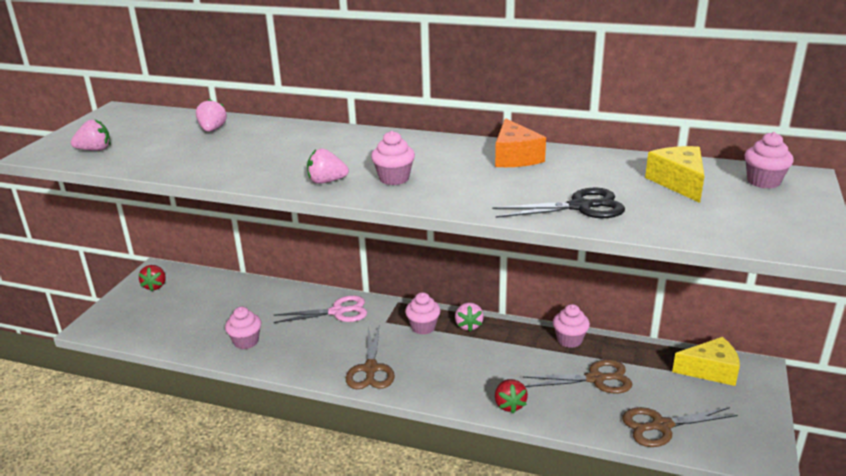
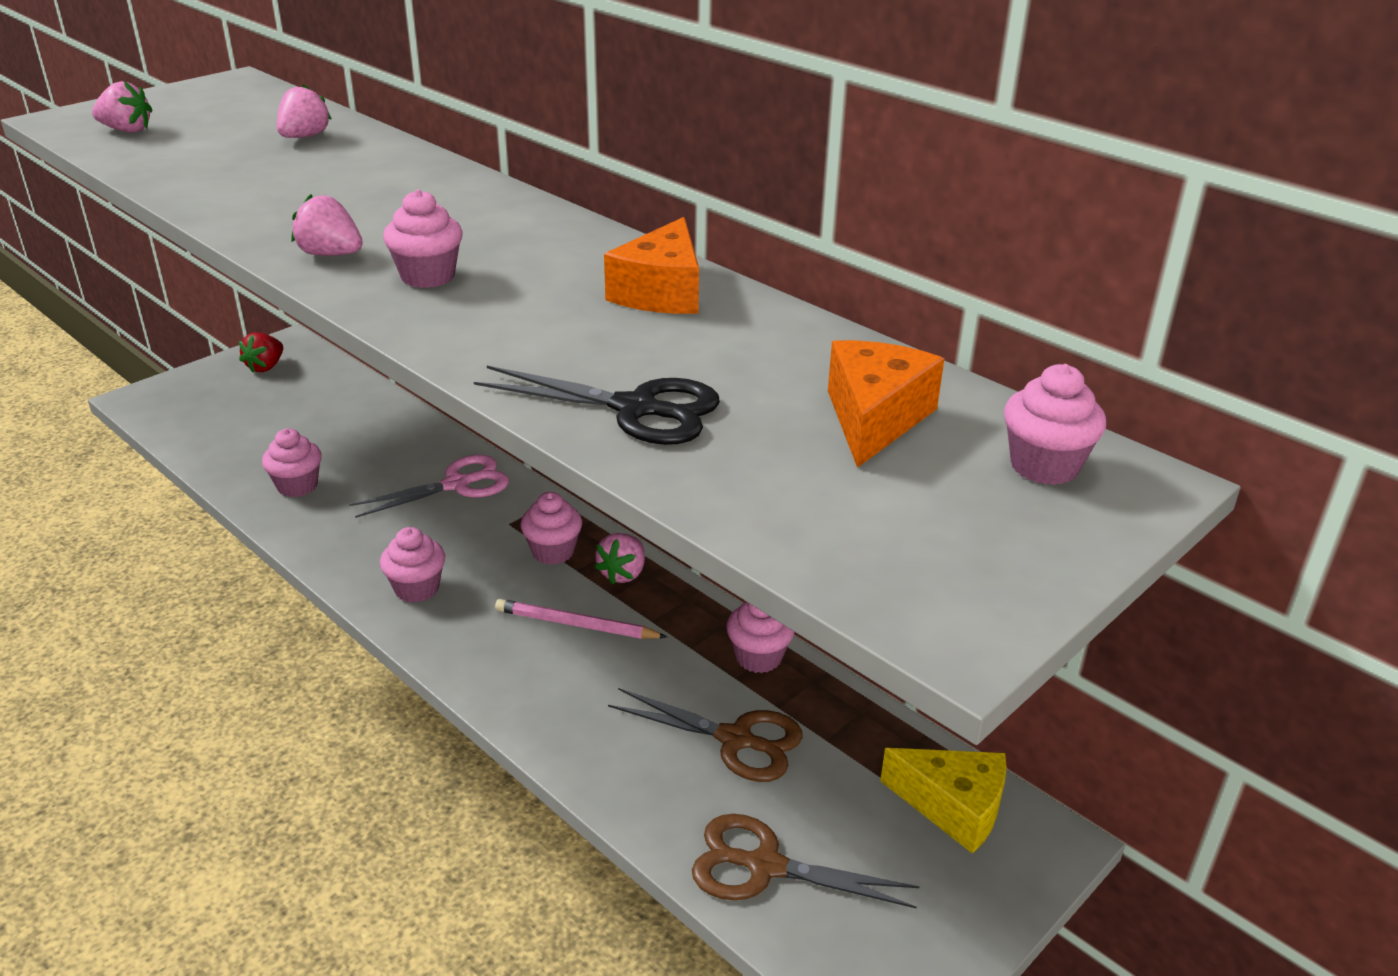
camera: 25 degrees right, 5 degrees up
(337, 312) = (457, 484): pink scissors -> pink scissors turned 45 degrees counterclockwise
(371, 369) = (417, 588): brown scissors -> pink cupcake
(470, 356) = (577, 624): none -> pink pencil
(509, 405) = (557, 725): red strawberry -> none
(678, 183) = (875, 418): yellow cheese -> orange cheese

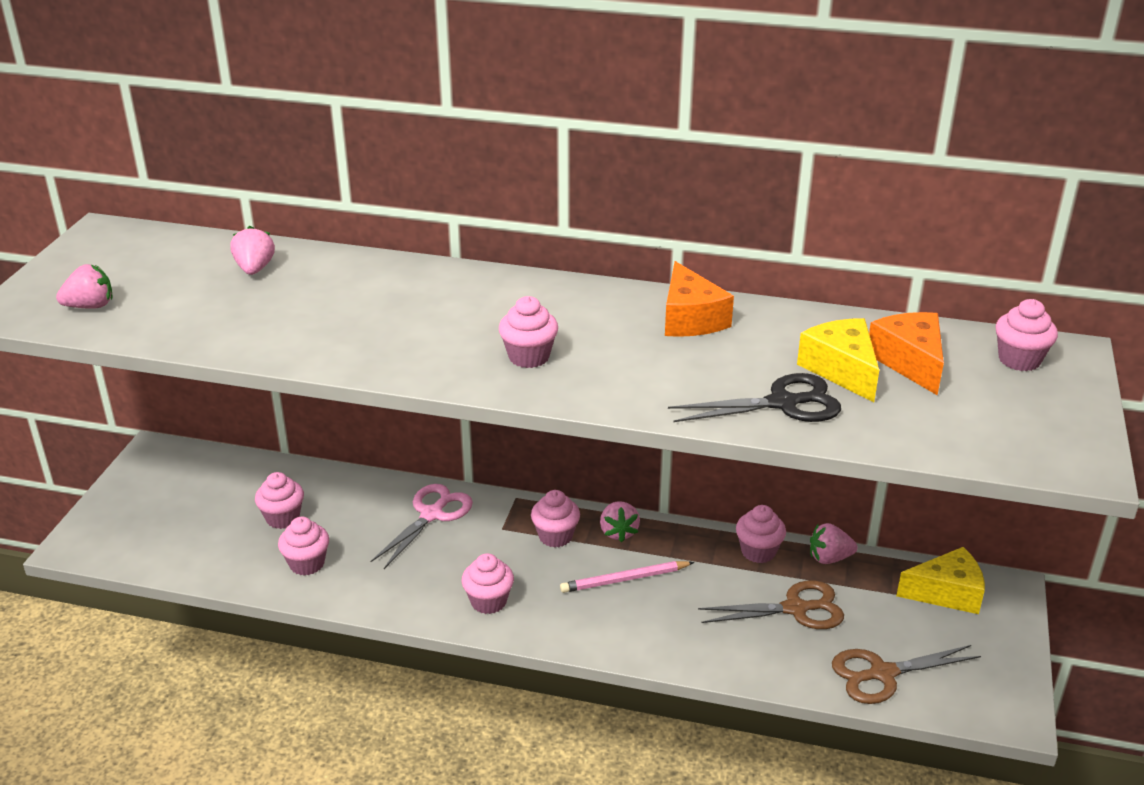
camera: 30 degrees left, 0 degrees up
(265, 367) = (158, 478): red strawberry -> none
(324, 438) = (283, 518): none -> pink cupcake
(331, 254) = (436, 362): pink strawberry -> pink strawberry (829, 558)
(767, 398) = (841, 370): none -> yellow cheese

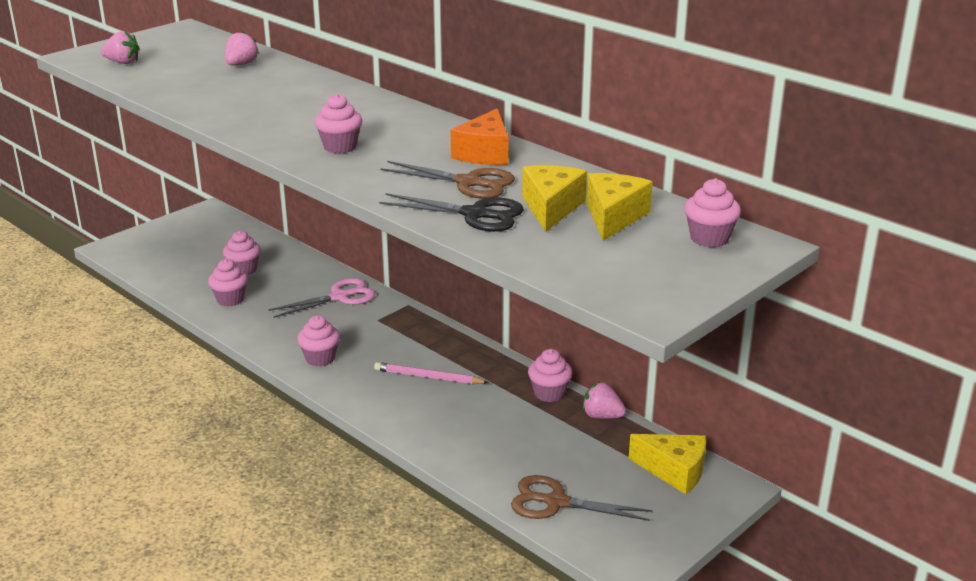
camera: 30 degrees right, 5 degrees down
(555, 536) = (409, 336): pink cupcake -> none
(618, 532) = (457, 348): pink strawberry -> none
(795, 609) = (536, 438): brown scissors -> brown scissors (468, 183)
(910, 362) = (613, 217): orange cheese -> yellow cheese

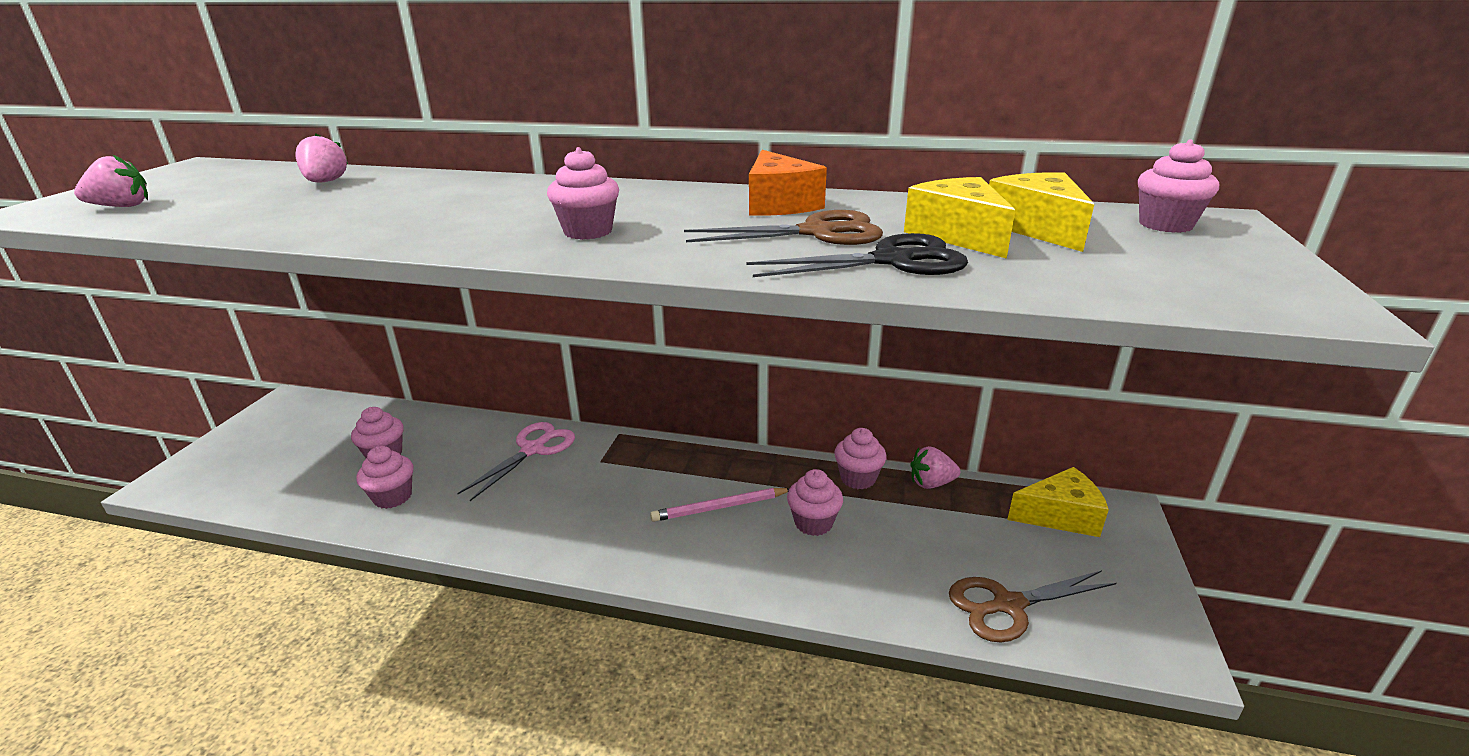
camera: 30 degrees left, 0 degrees up
(320, 358) = (573, 532): pink cupcake -> pink cupcake (813, 523)

